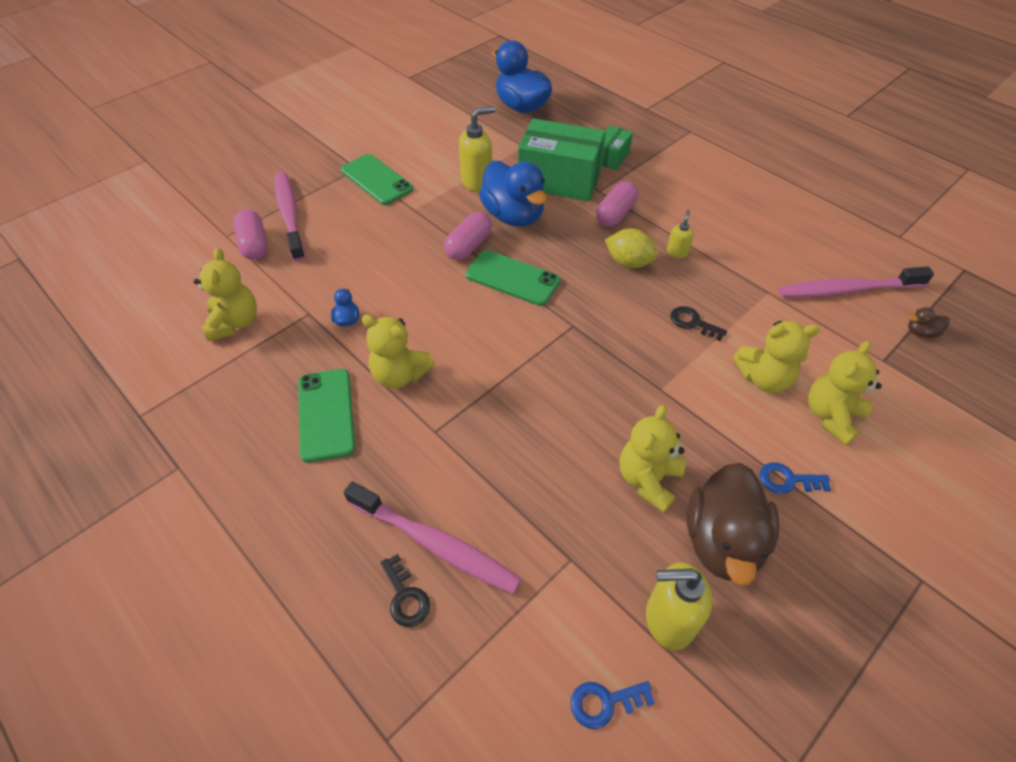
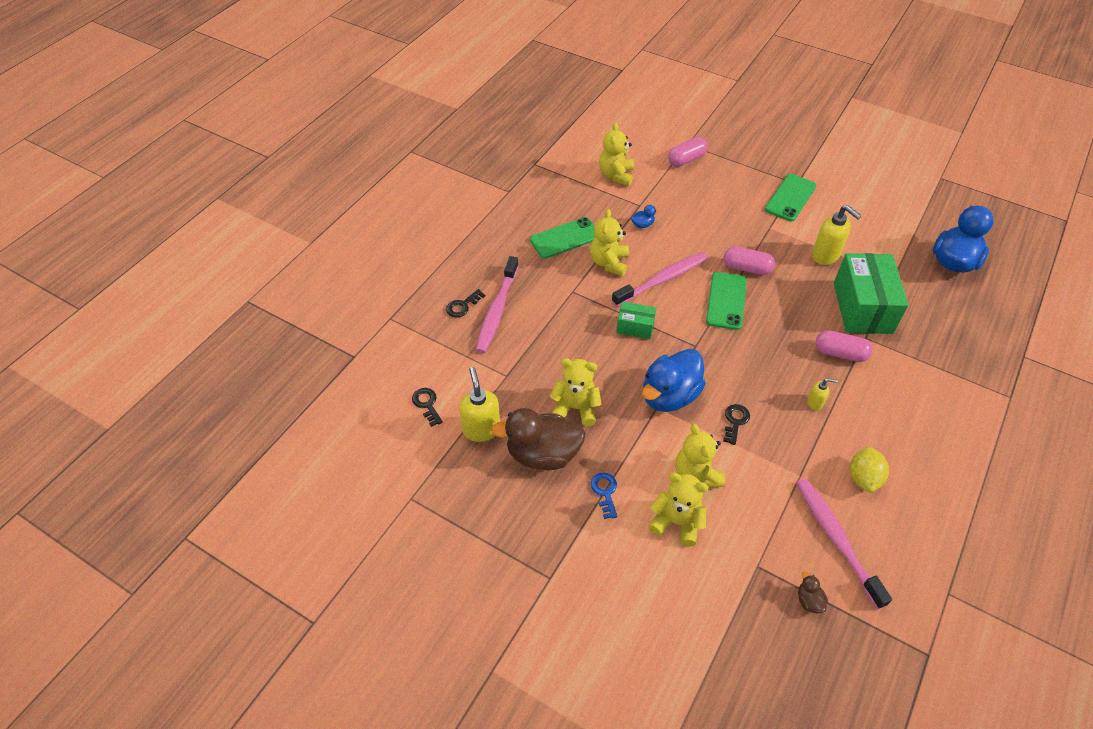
camera: 75 degrees right, 0 degrees up
(234, 322) = (616, 175): yellow teddy bear -> yellow teddy bear turned 120 degrees clockwise
(289, 215) = (724, 166): pink toothbrush -> pink toothbrush (662, 279)
(513, 216) = (797, 287): blue duck -> blue duck (669, 396)
(605, 703) = (427, 404): blue key -> black key
(611, 157) = (920, 339): green box -> green box (635, 327)
(628, 262) = (783, 370): yellow lemon -> yellow lemon (863, 478)

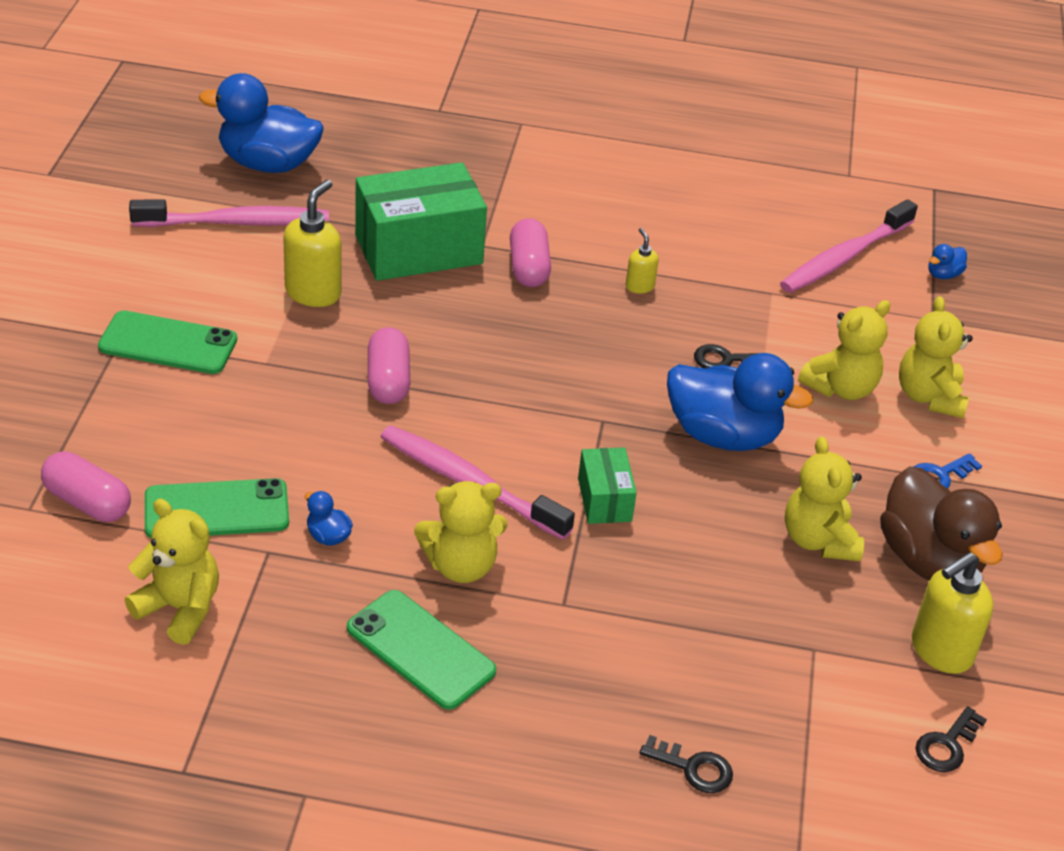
camera: 115 degrees left, 10 degrees down
(497, 310) = (674, 707): pink toothbrush -> pink toothbrush (236, 222)
(616, 175) = (180, 608): yellow teddy bear -> yellow teddy bear turned 135 degrees counterclockwise
(726, 301) = (481, 397): green phone -> green phone (216, 510)
(809, 600) = (943, 274): brown duck -> blue duck
(863, 478) = (737, 239): yellow lemon -> none

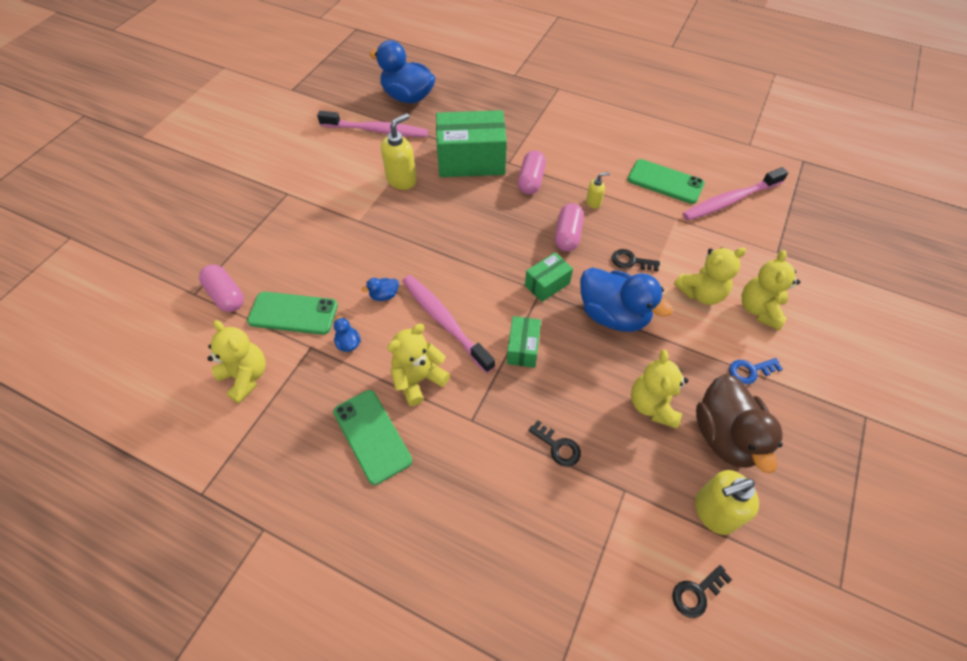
camera: 20 degrees right, 15 degrees up
(168, 344) = (310, 200): green phone -> green phone (665, 182)
(388, 381) = (422, 243): pink capsule -> pink capsule (567, 235)
(461, 566) = (418, 379): yellow teddy bear -> yellow teddy bear turned 135 degrees clockwise
(609, 409) = (547, 284): none -> green box
(639, 286) = (593, 202): yellow soap dispenser -> yellow soap dispenser turned 75 degrees clockwise
(693, 768) = (513, 569): black key -> black key (558, 446)
(943, 274) = (793, 221): blue duck -> blue duck (384, 295)

